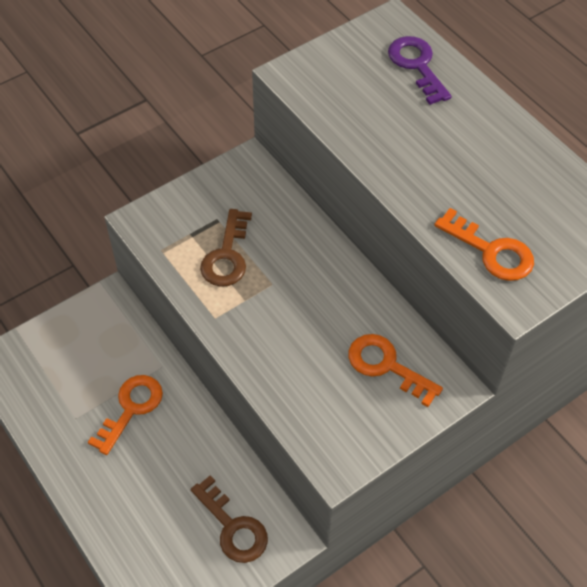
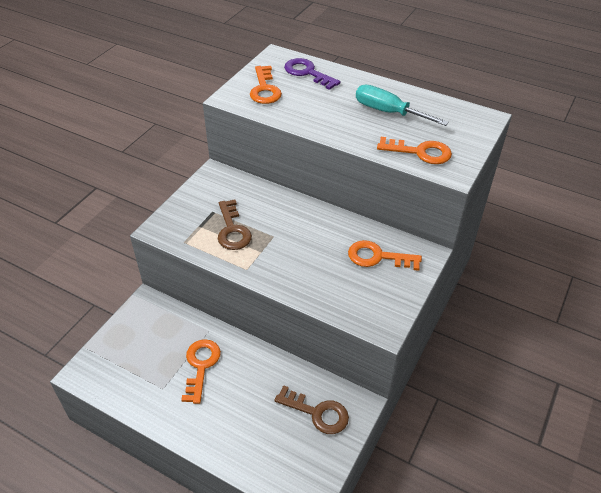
camera: 25 degrees left, 10 degrees down
(343, 75) = (264, 89): none -> orange key
(489, 170) = (388, 112): none -> turquoise screwdriver

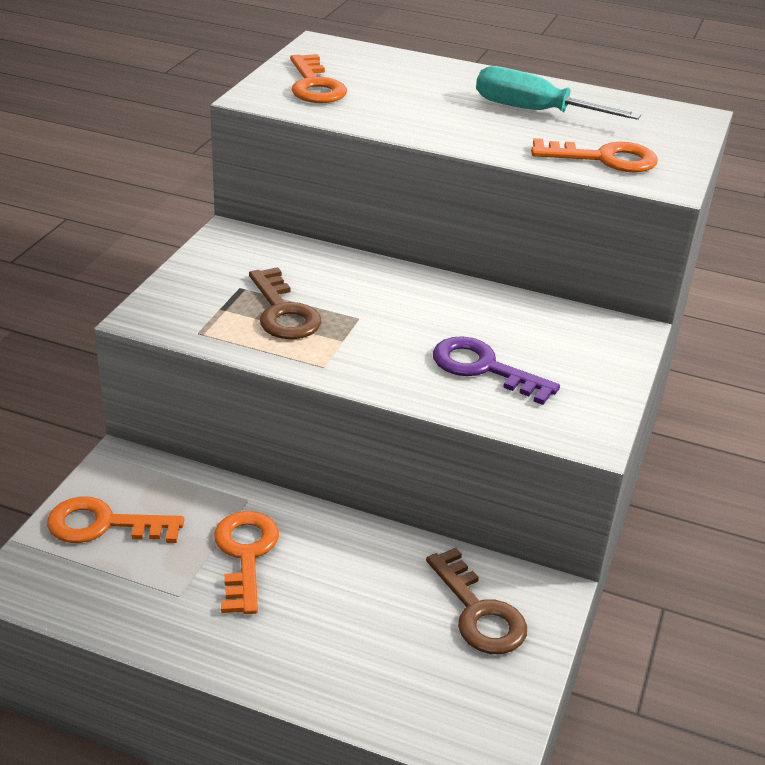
camera: 10 degrees left, 10 degrees down
(307, 73) = (381, 65): purple key -> purple key (483, 368)
(317, 413) = (479, 612): brown key -> brown key turned 45 degrees clockwise
(377, 257) = (549, 339): orange key -> orange key (103, 524)

